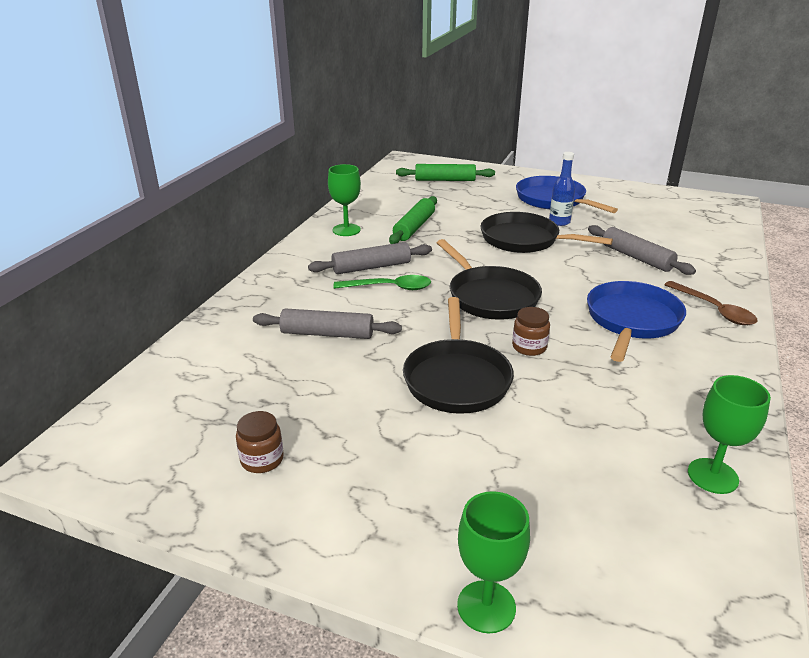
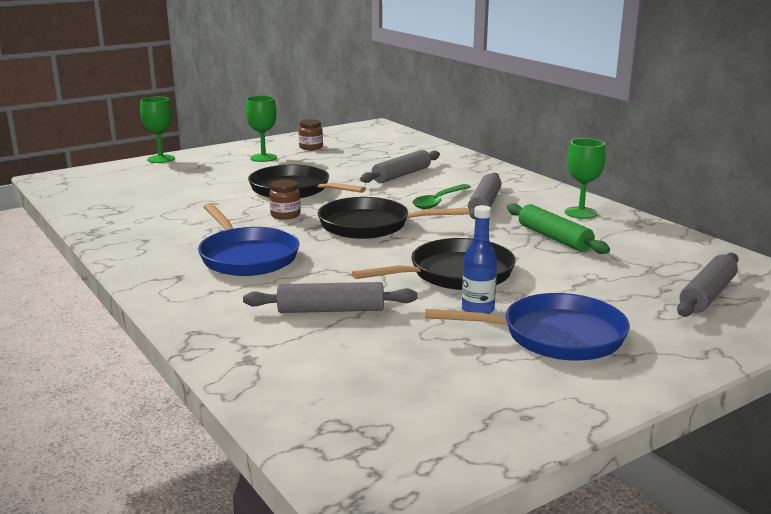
camera: 125 degrees right, 10 degrees down
(445, 180) = (707, 295): green rolling pin -> grey rolling pin
(712, 476) = (103, 213): green goblet -> green goblet (263, 158)
(714, 310) = (191, 295): brown spoon -> none

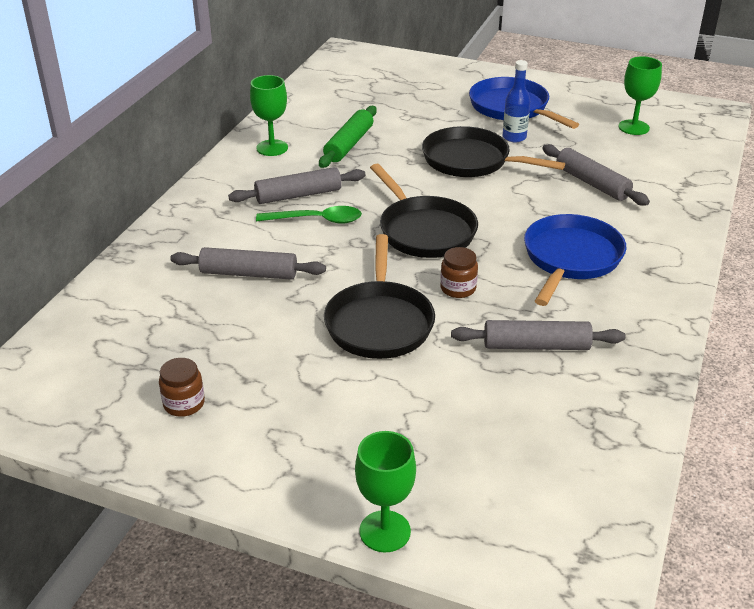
camera: 125 degrees left, 15 degrees up
(263, 158) = (278, 420): green goblet -> green goblet (633, 127)
(707, 295) = (389, 80): grey rolling pin -> grey rolling pin (536, 346)

